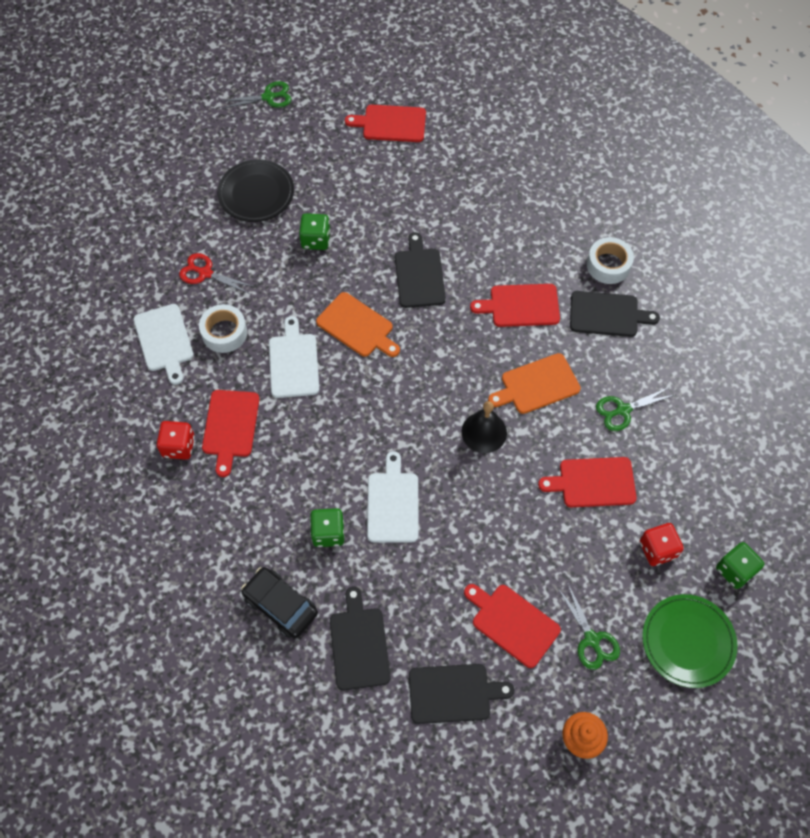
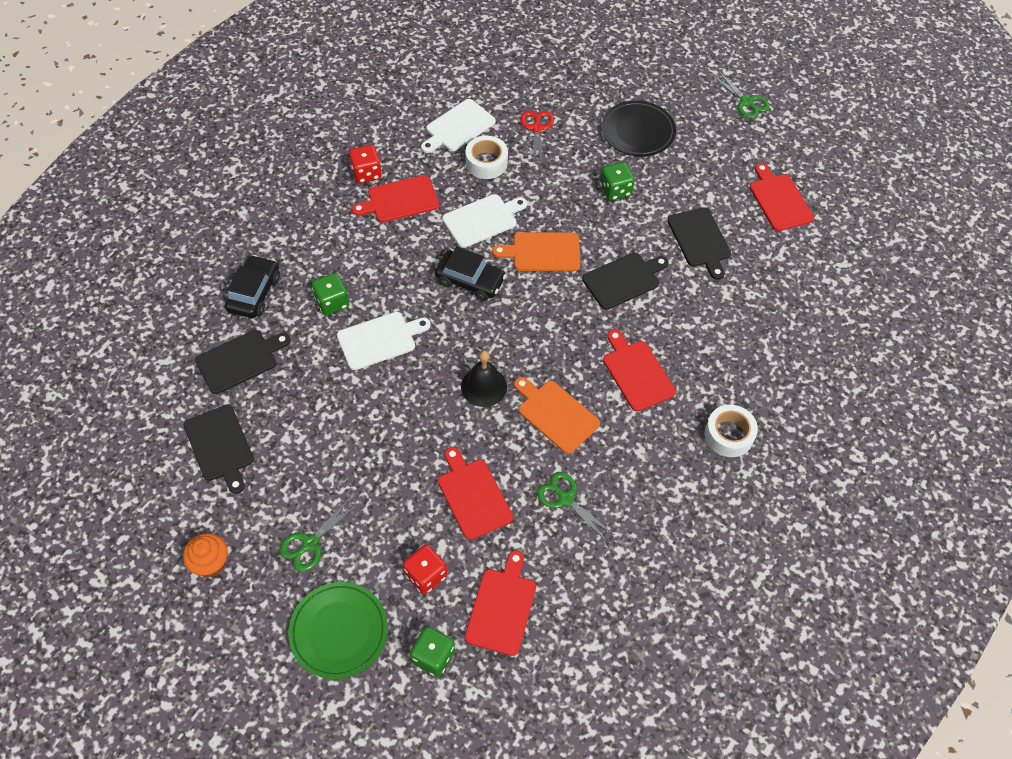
camera: 65 degrees right, 5 degrees down
(357, 326) = (543, 252): orange cutting board -> orange cutting board turned 75 degrees clockwise
(360, 400) = (470, 280): none -> black car
(512, 623) = (302, 471): red cutting board -> red cutting board (502, 607)
(607, 314) = (669, 451): black cutting board -> black cutting board (700, 240)

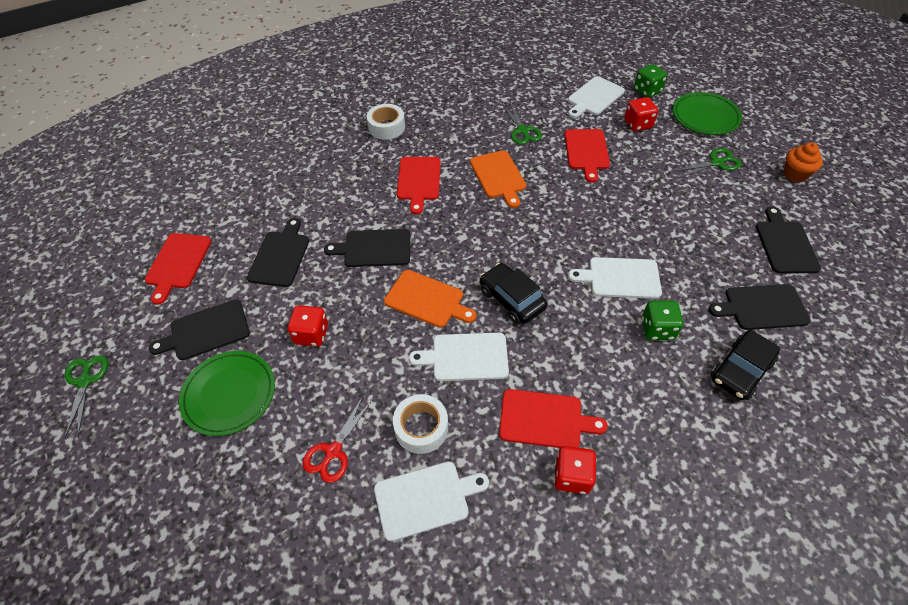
camera: 150 degrees left, 5 degrees down
(484, 386) = (544, 212): black bell -> none
(502, 607) = (594, 97): red cutting board -> white cutting board
(615, 190) = (311, 334): green dice -> red dice
(637, 132) = (229, 394): black plate -> green plate
(698, 162) = (206, 331): none -> black cutting board

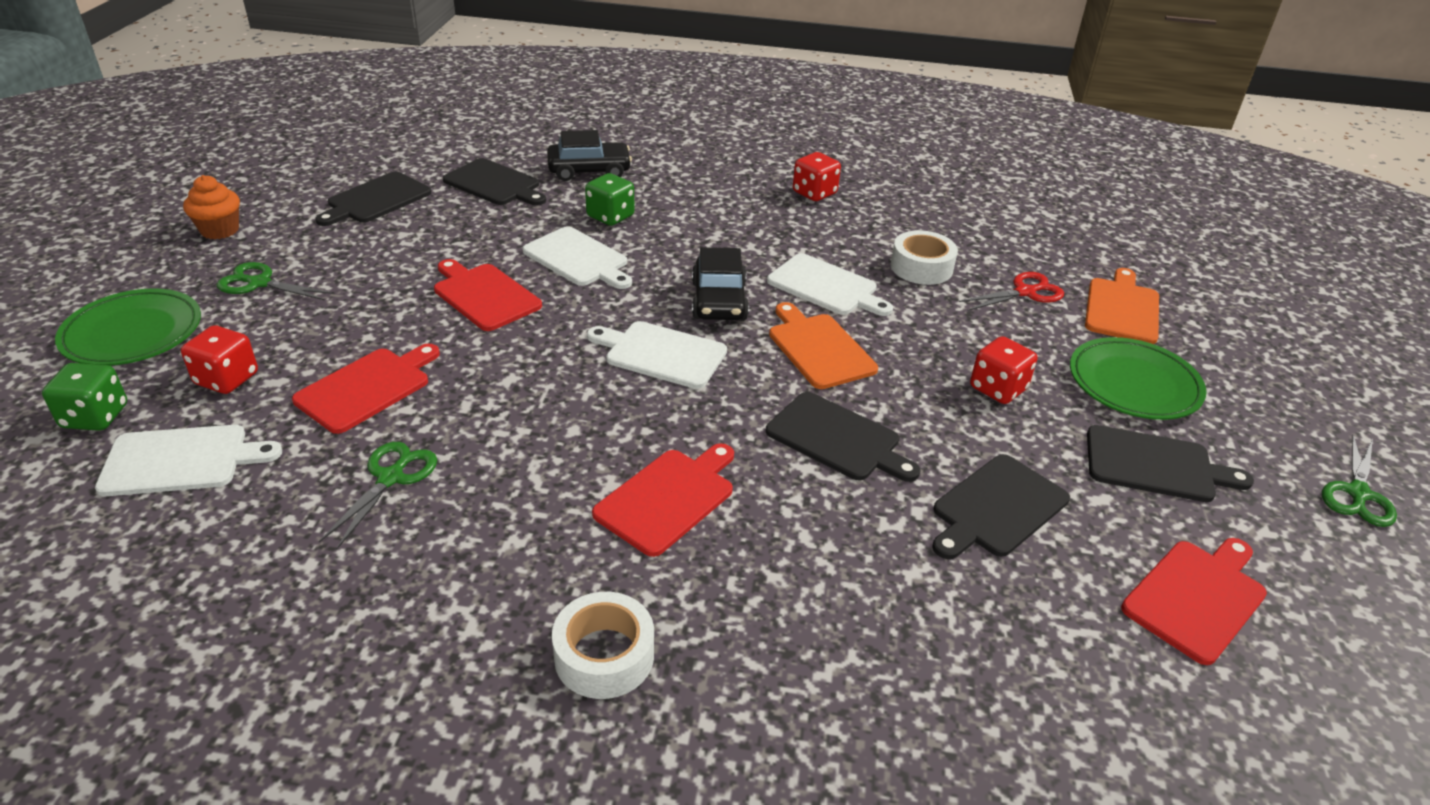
camera: 145 degrees left, 15 degrees down
(425, 499) = (953, 234): white cutting board -> white cutting board (661, 354)
(498, 176) = (541, 430): orange cutting board -> orange cutting board (1122, 308)
(544, 419) = (798, 222): red cutting board -> red cutting board (484, 295)

